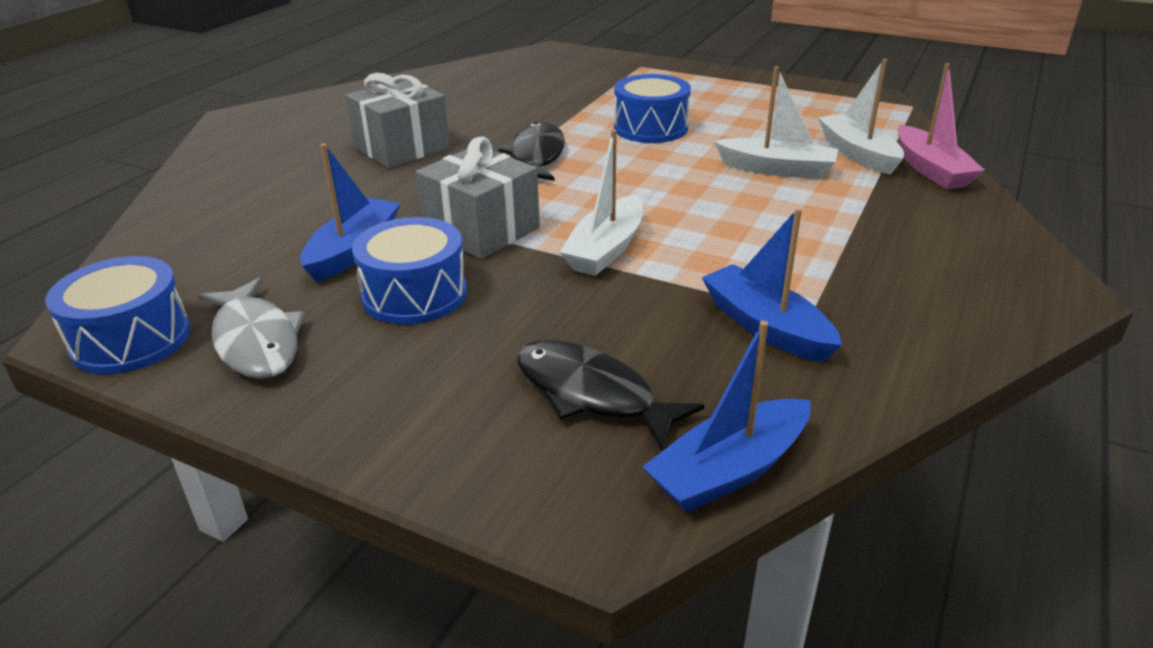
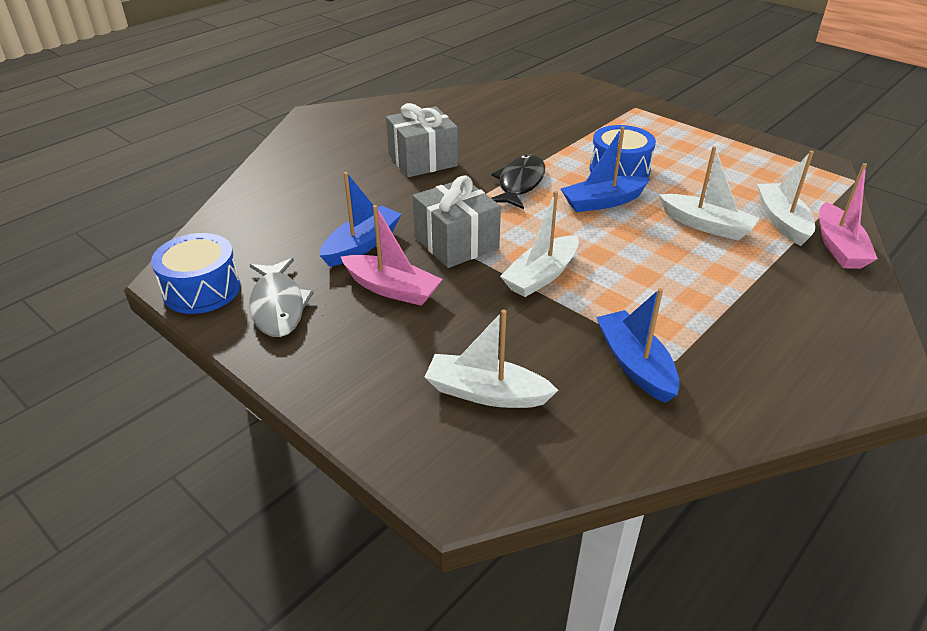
camera: 15 degrees right, 5 degrees up
(414, 294) = (392, 289): blue drum -> pink boat
(591, 394) = (486, 393): black fish -> white boat
(729, 470) = (558, 472): blue boat -> blue boat (602, 202)

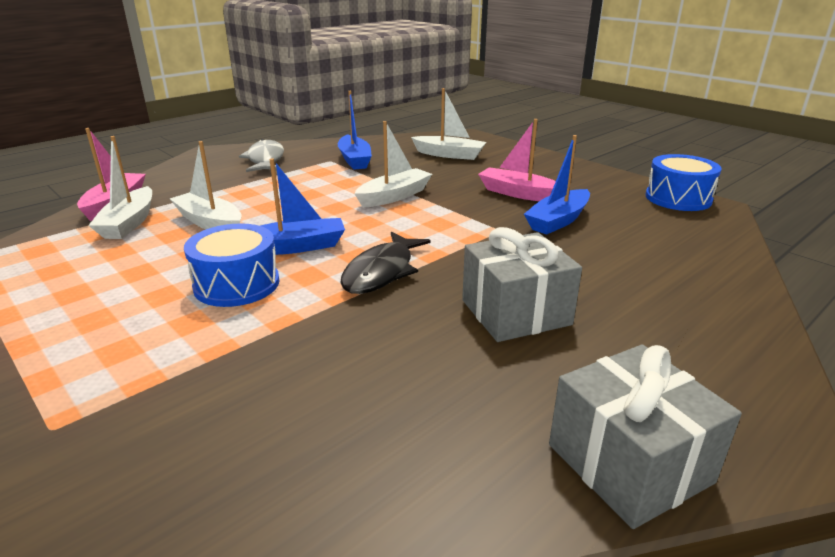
camera: 175 degrees left, 10 degrees down
(278, 306) = (605, 188): grey fish -> grey fish (265, 159)
(456, 243) = (465, 219): grey gift -> grey gift (629, 463)

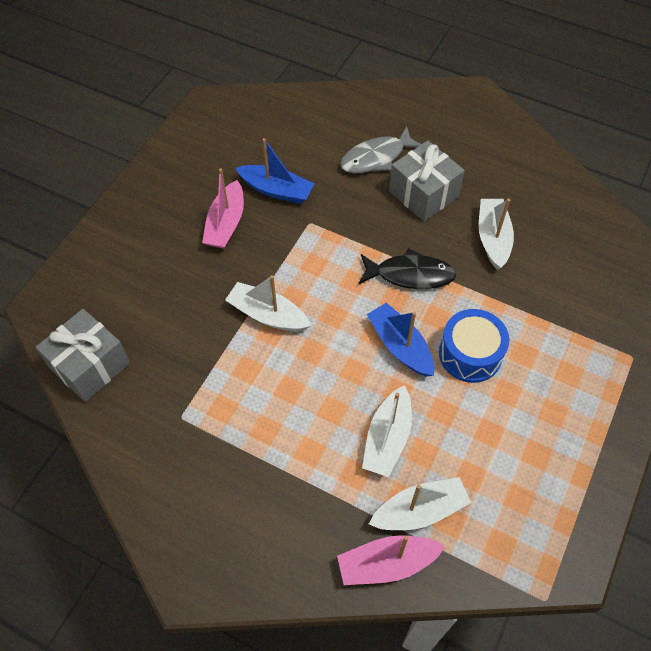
camera: 110 degrees left, 30 degrees up
(265, 159) = (199, 491): grey fish -> grey fish (376, 158)
(355, 160) = (171, 391): blue boat -> none
(449, 155) = (126, 304): white boat -> white boat (492, 238)
(629, 463) = (516, 141): grey gift -> grey gift (90, 366)
(678, 198) = (199, 122): blue drum -> none

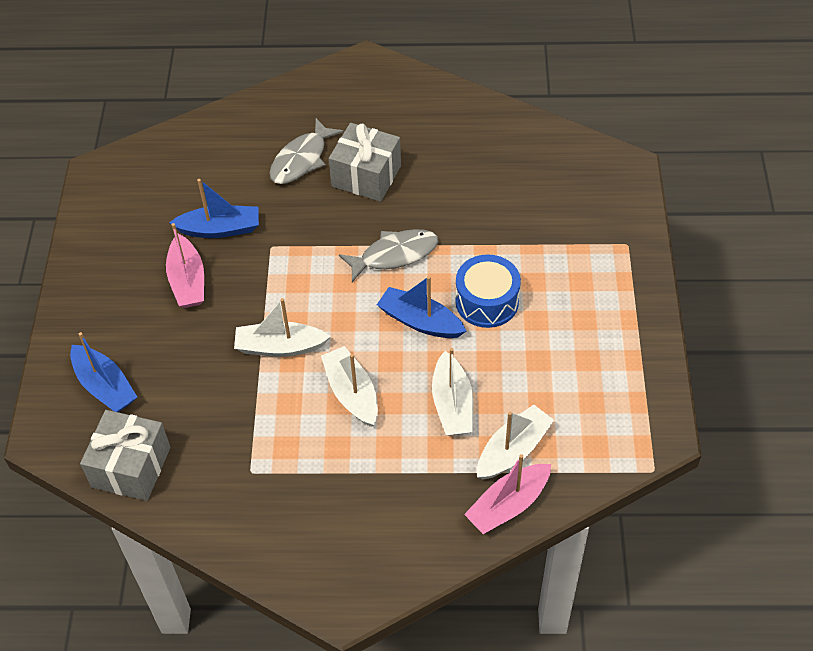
camera: 25 degrees left, 5 degrees down
(111, 285) = (105, 386): none -> blue boat
(410, 275) = (394, 255): black fish -> grey fish
(492, 238) = (453, 191): white boat -> white boat (351, 393)

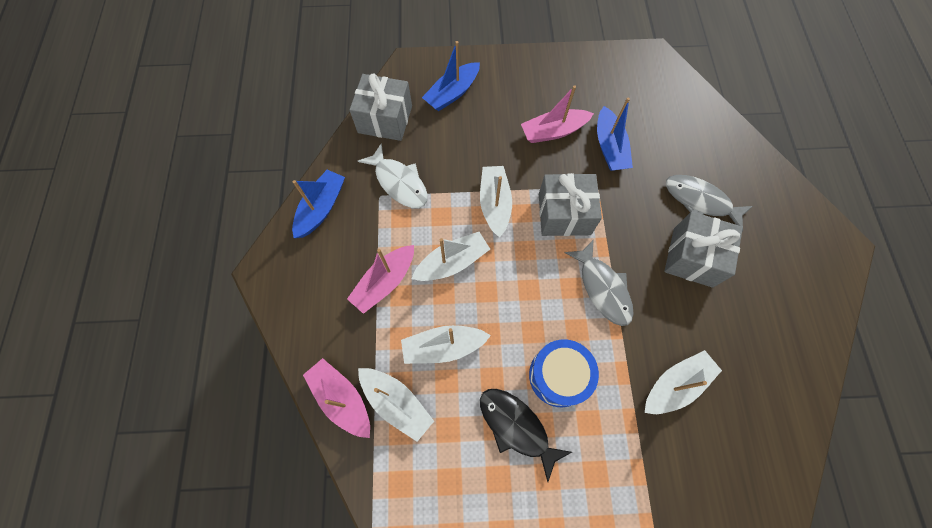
camera: 85 degrees right, 15 degrees up
(234, 449) = (399, 182): none -> white fish
(302, 280) = (564, 214): none -> grey gift
(371, 464) = (385, 282): none -> pink boat
(420, 321) = (530, 314): blue boat -> blue boat (321, 208)
(498, 209) = (675, 385): none -> white boat
(538, 341) = (516, 427): none -> black fish

